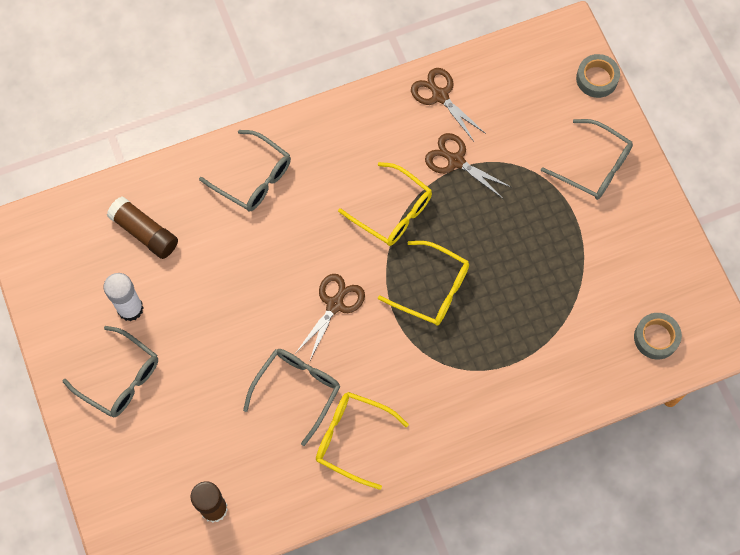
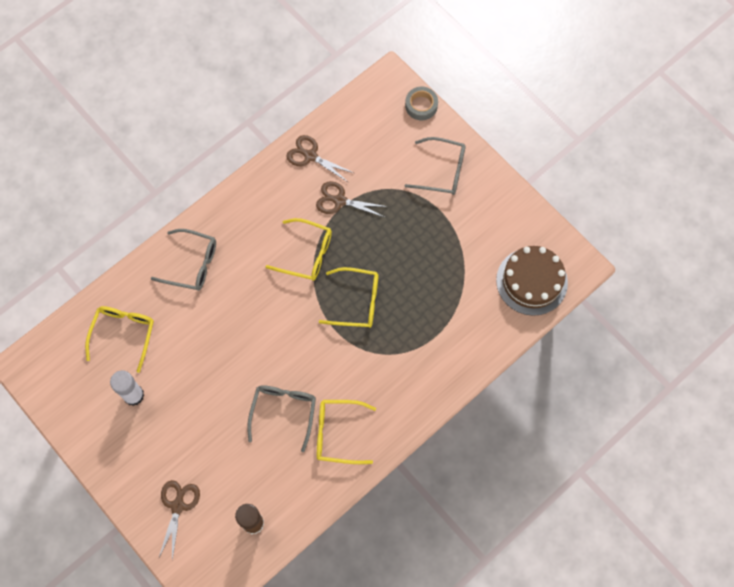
camera: 20 degrees left, 0 degrees up
(120, 378) = (145, 451): grey glasses -> none
(145, 232) = (123, 334): brown glue stick -> yellow glasses
(335, 305) = (288, 338): brown scissors -> brown scissors (178, 506)
(656, 338) = (531, 281): grey tape -> brown cake

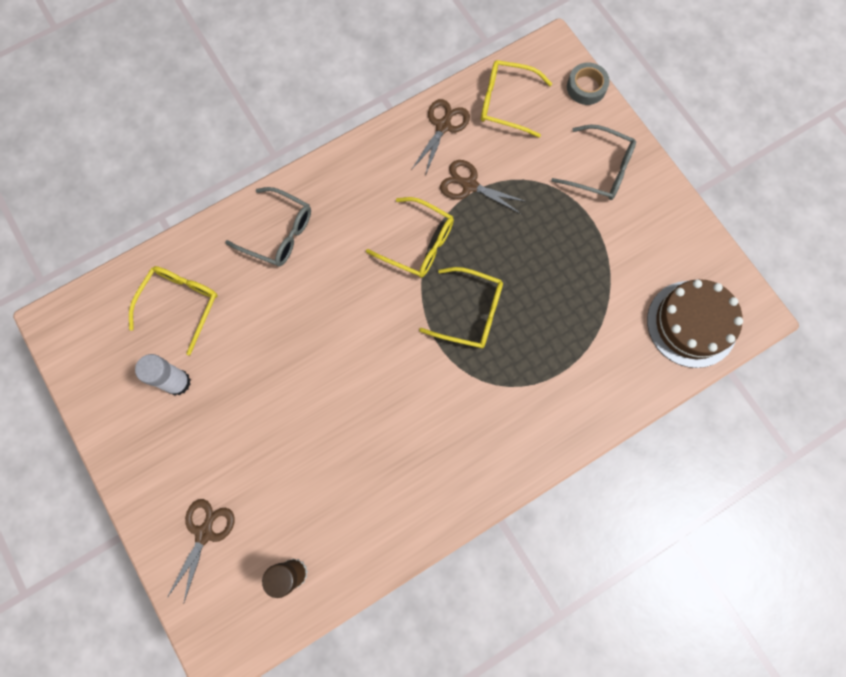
camera: 10 degrees right, 5 degrees up
(283, 412) = (356, 436): grey glasses -> none
(310, 156) = (443, 126): brown scissors -> brown scissors turned 75 degrees clockwise
(338, 433) = (419, 475): yellow glasses -> yellow glasses (506, 103)

